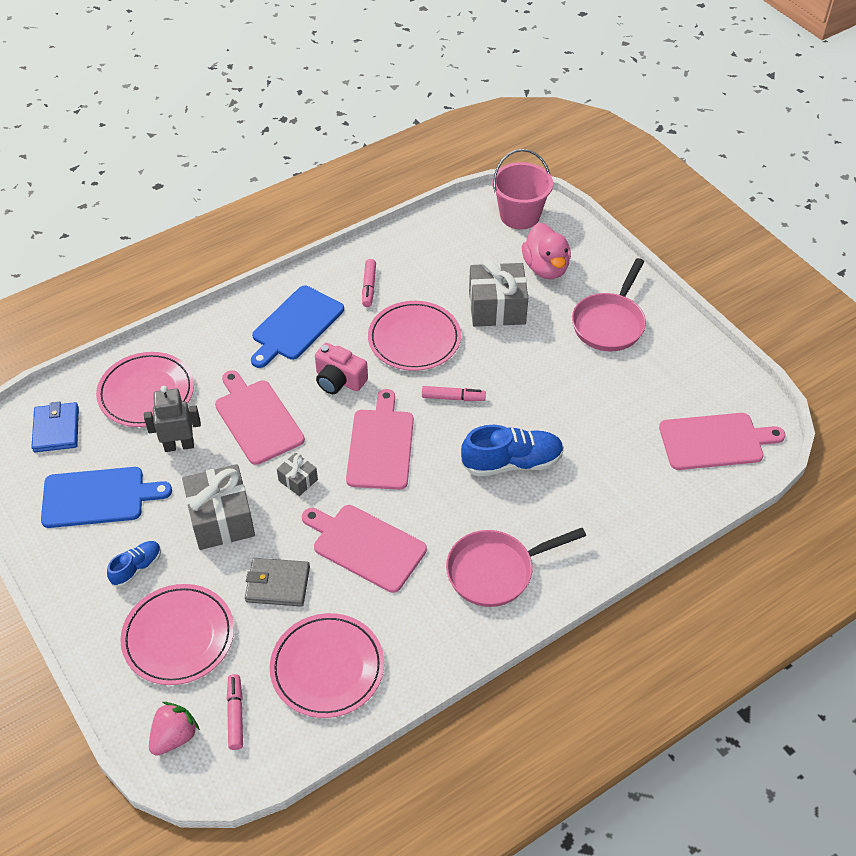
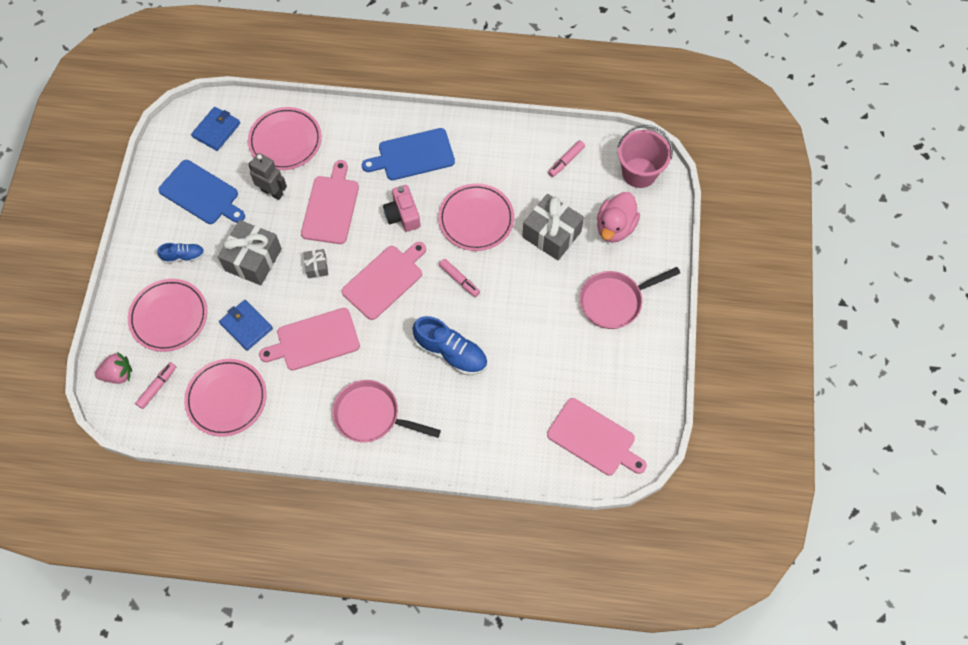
camera: 40 degrees right, 15 degrees up
(278, 584) = (246, 326): grey wallet -> blue wallet
(365, 546) = (314, 340): pink cutting board -> pink cutting board turned 90 degrees counterclockwise
(369, 287) = (484, 158): pink marker -> pink marker (566, 161)

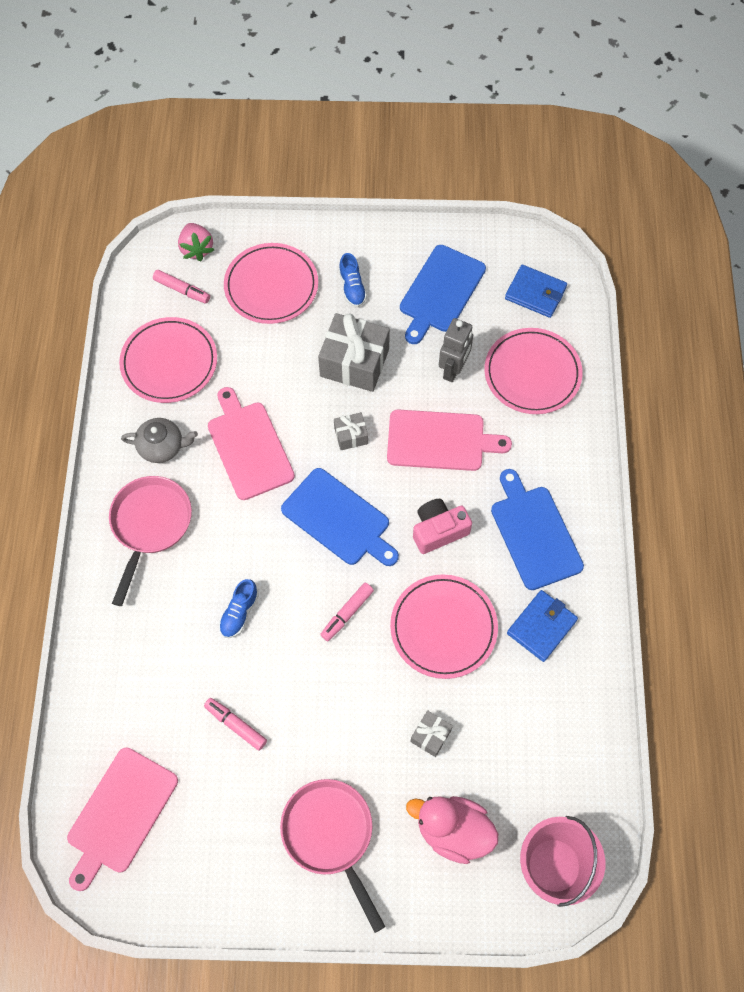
camera: 85 degrees right, 0 degrees up
(246, 326) = (264, 369): blue wallet -> blue wallet (541, 626)
(304, 405) = (162, 446): none -> grey teapot
(385, 280) = (339, 519): pink cutting board -> blue cutting board
(451, 353) = (239, 613): blue shoe -> blue shoe, size x0.56
(551, 234) = (430, 736): grey gift -> grey gift, size x0.49
(566, 161) = (557, 749): pink marker -> pink marker (236, 725)

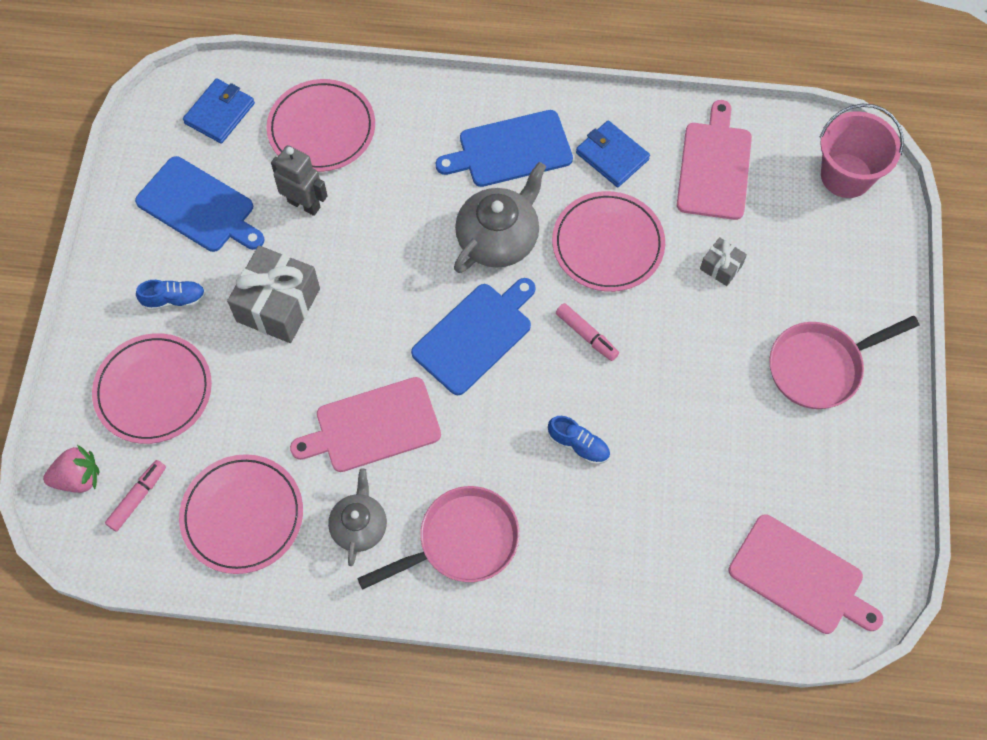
camera: 85 degrees left, 0 degrees up
(150, 525) = (462, 541): pink pan -> pink pan turned 135 degrees clockwise
(236, 725) = (705, 454): pink marker -> none
(351, 436) = (373, 315): grey gift -> none
(438, 530) = (498, 238): pink camera -> grey teapot
(440, 440) = (391, 226): pink cutting board -> pink cutting board (714, 166)
(453, 831) = (815, 256): pink duck -> none

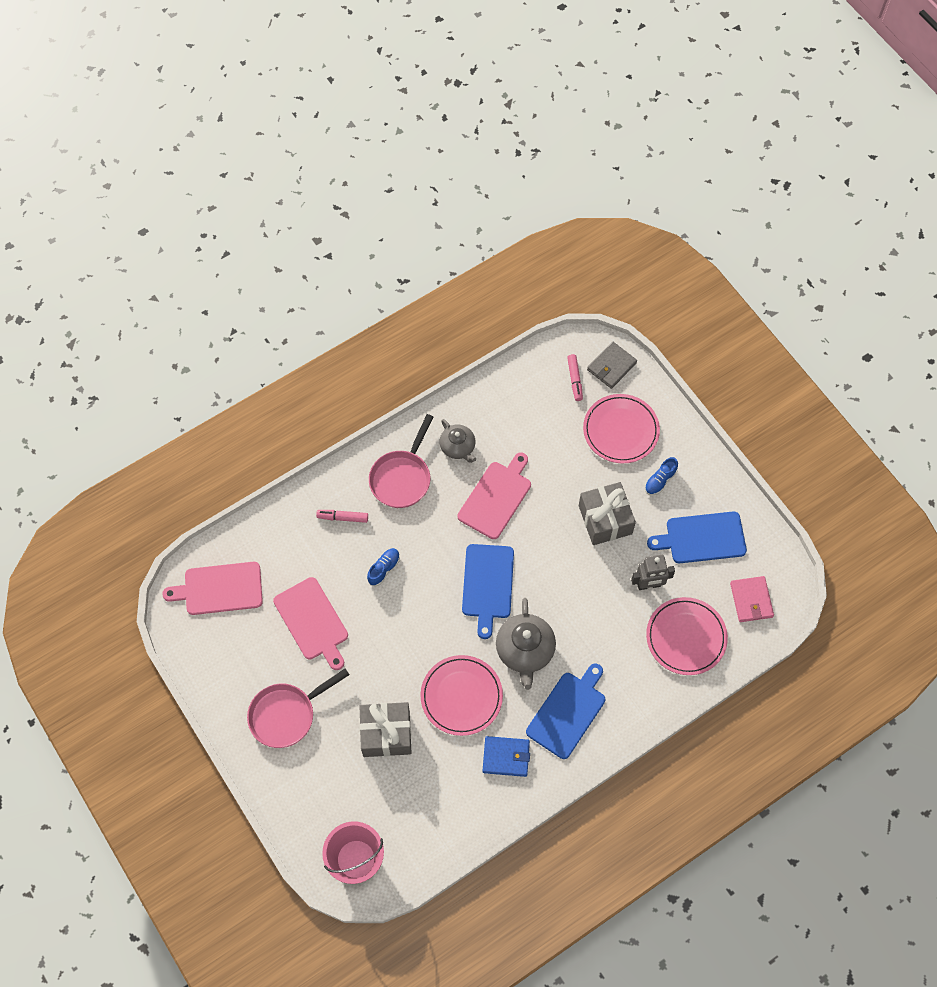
camera: 140 degrees right, 0 degrees up
(78, 478) = (611, 366): pink strawberry -> grey wallet
(219, 113) = (751, 600): blue wallet -> pink wallet
(242, 515) = (518, 409): pink plate -> none
(578, 445) = (384, 569): blue shoe -> blue shoe turned 135 degrees clockwise
(586, 335) = (428, 632): pink marker -> pink marker (342, 517)
(714, 166) = (440, 800): pink cutting board -> pink cutting board (312, 621)
(721, 267) = (386, 734): grey gift -> grey gift, size x2.03
(820, 367) = (286, 715): pink pan -> pink pan turned 150 degrees counterclockwise

